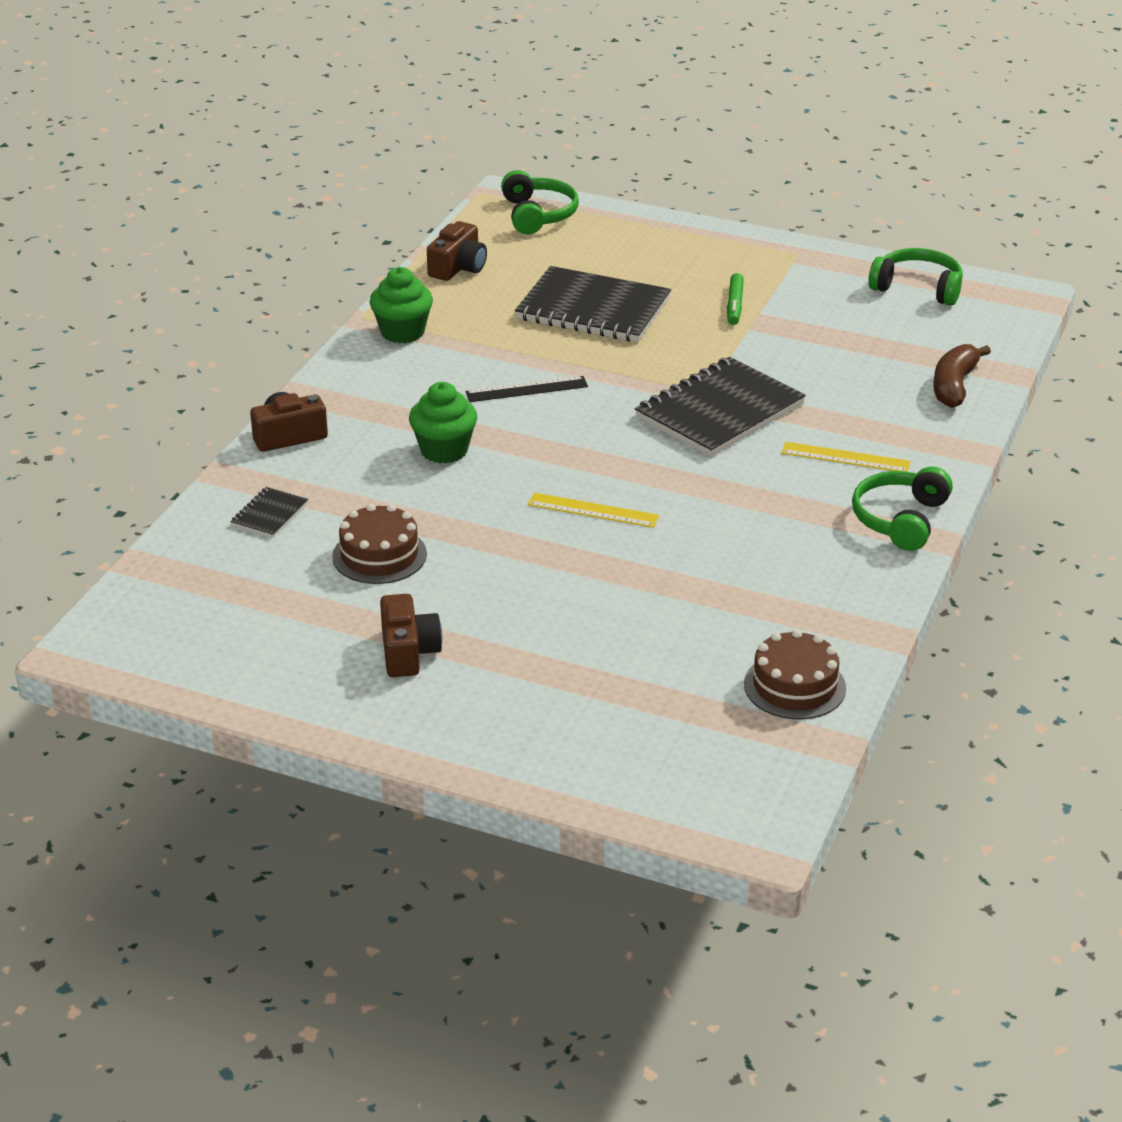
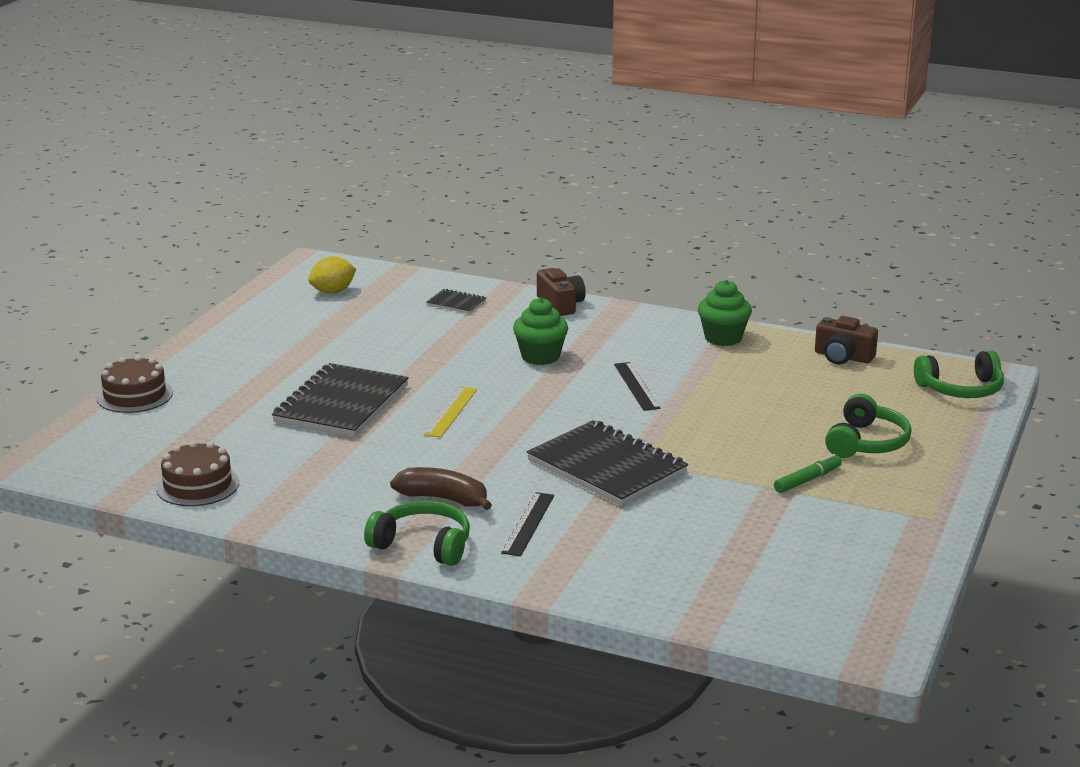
camera: 90 degrees right, 10 degrees down
(208, 621) = (333, 292): none -> yellow lemon
(379, 555) = (400, 338): brown cake -> brown cake (134, 395)
(408, 652) = (282, 350): brown camera -> none
(593, 309) = (782, 413): black notebook -> black notebook (341, 404)
(734, 305) = (807, 480): green marker -> green marker turned 135 degrees clockwise
(845, 458) = (528, 524): yellow ruler -> black ruler
(917, 288) = (875, 584): green headphones -> green headphones (866, 443)
(954, 386) = (665, 591): brown banana -> brown banana (443, 499)

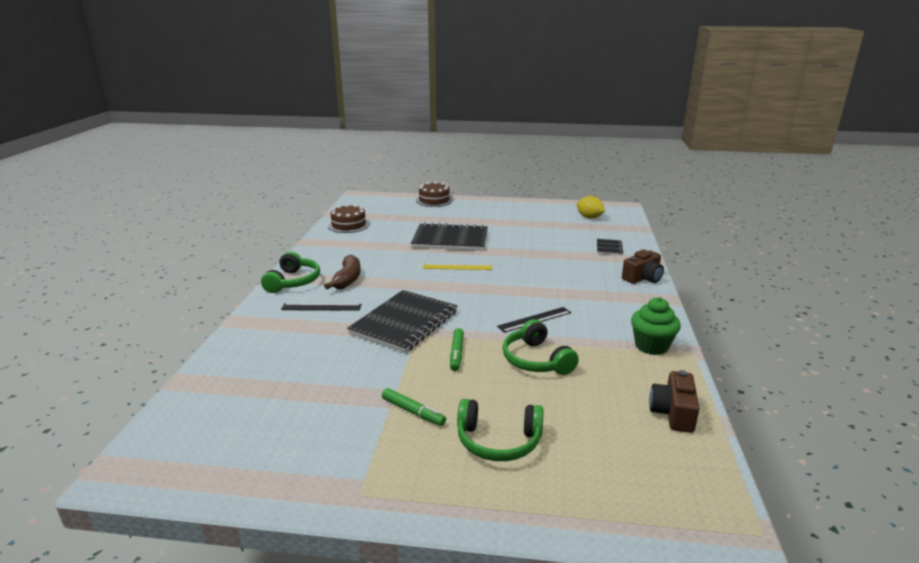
camera: 75 degrees right, 0 degrees up
(540, 357) = (554, 282): green cupcake -> none
(697, 442) = (456, 353): none -> green marker
(961, 389) = (665, 504): green headphones -> green headphones (536, 360)

